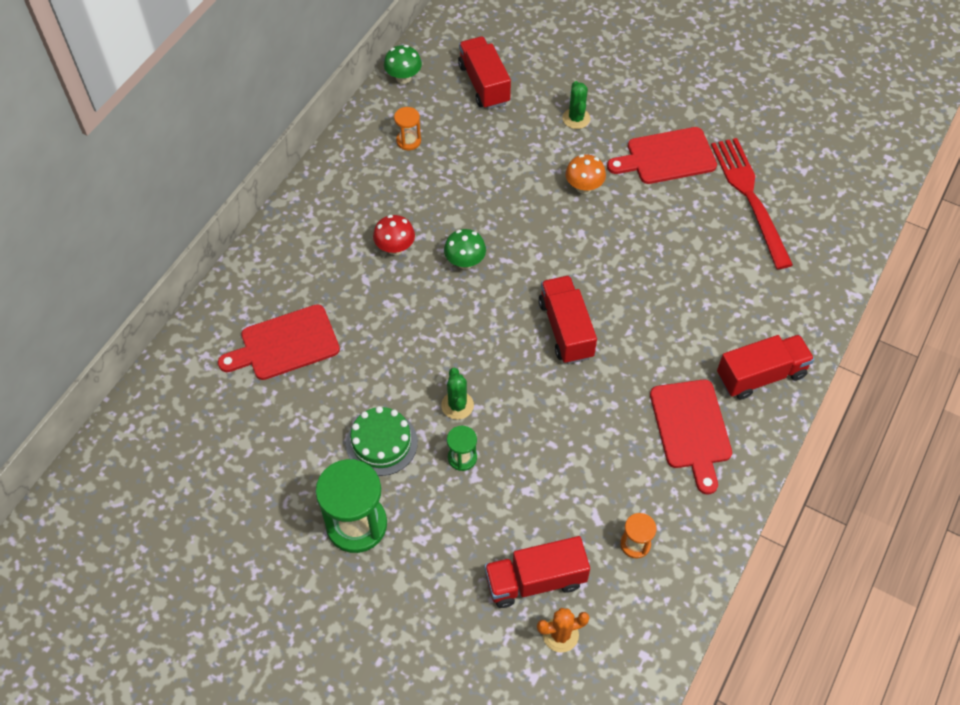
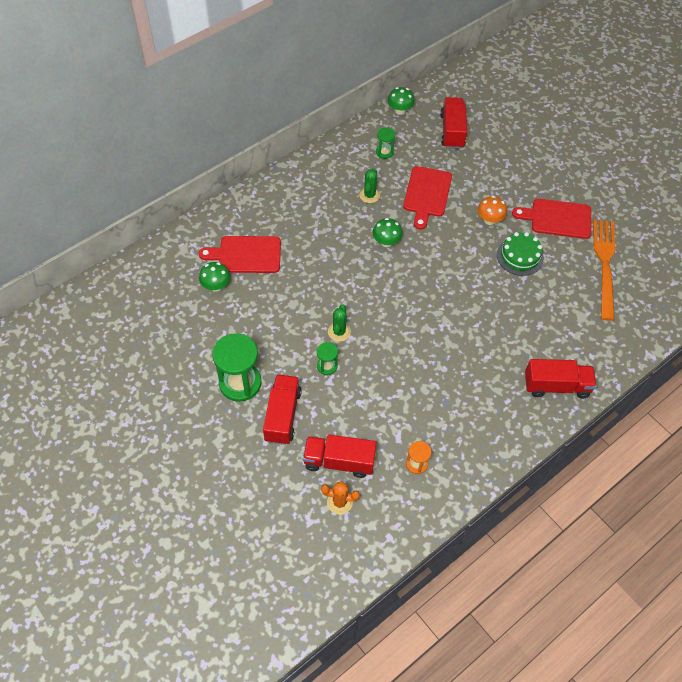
camera: 20 degrees right, 0 degrees up
(263, 402) = (216, 286): none -> green mushroom
(381, 443) = (279, 338): green cake -> green cake (520, 256)
(395, 247) = (344, 218): red mushroom -> none
(408, 141) = (384, 152): orange hourglass -> green hourglass
(565, 329) = (434, 308): red truck -> red truck (282, 415)
(576, 118) = (505, 173): green cactus -> green cactus (369, 195)
(691, 429) = (490, 403): red cutting board -> red cutting board (426, 194)
(750, 197) = (605, 264): red fork -> orange fork

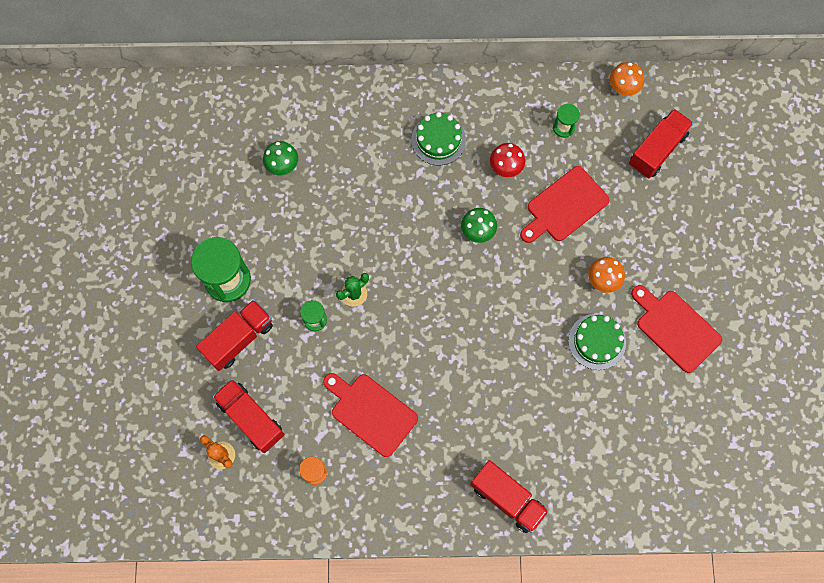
camera: 40 degrees right, 15 degrees up
(246, 254) = (335, 151): red cutting board -> red cutting board (371, 412)
(311, 206) = (438, 140): none -> green cake
(369, 195) = (506, 167): green cactus -> red mushroom
(400, 110) = (623, 87): green mushroom -> orange mushroom
(605, 264) = (676, 413): orange fork -> none

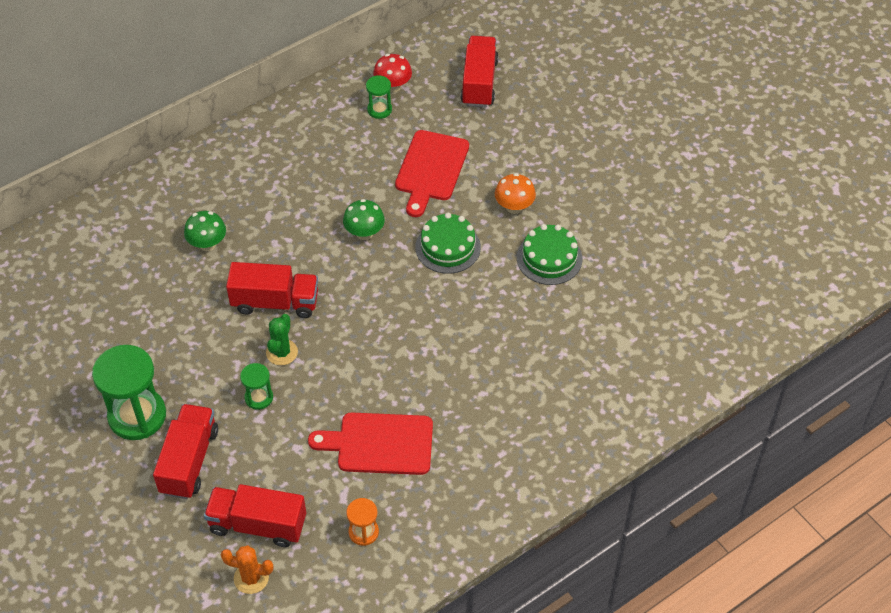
camera: 35 degrees left, 20 degrees down
(282, 165) = (121, 285): green mushroom -> green mushroom (207, 244)
(438, 140) = (266, 181): green cake -> green cake (448, 247)
(506, 167) = (350, 168): red mushroom -> red mushroom (393, 86)
(507, 498) = (573, 436): red truck -> red truck (275, 302)
(623, 87) = (409, 52): orange mushroom -> none
(675, 328) = (610, 208): red cutting board -> none

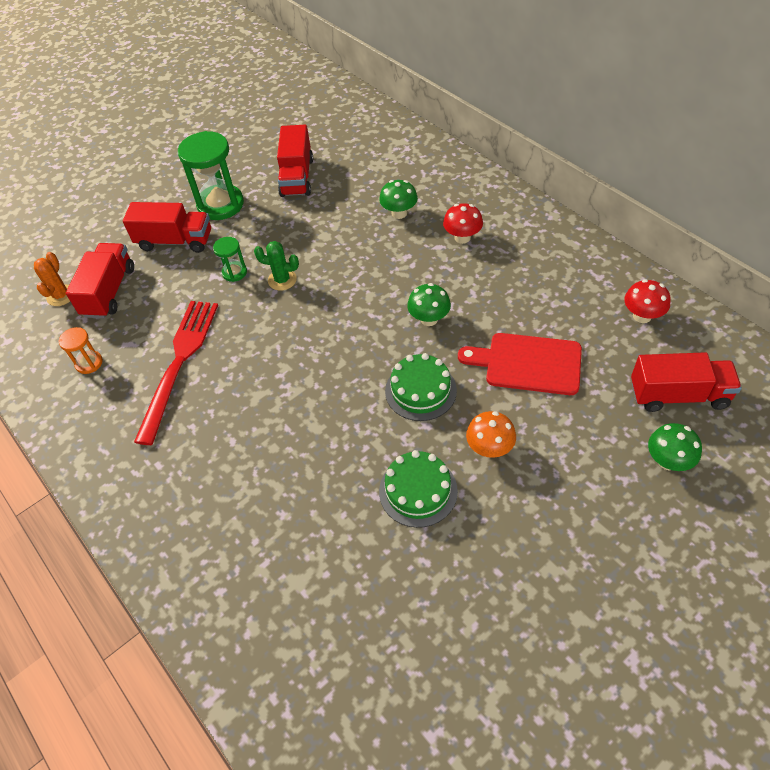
camera: 90 degrees right, 0 degrees up
(260, 195) = (462, 237): none -> red mushroom
(275, 302) = (338, 267): red truck -> red truck (297, 177)
(379, 110) = (602, 309): green hourglass -> none
(380, 443) = (179, 363): red cutting board -> red fork
(538, 103) = (668, 461): none -> green mushroom

